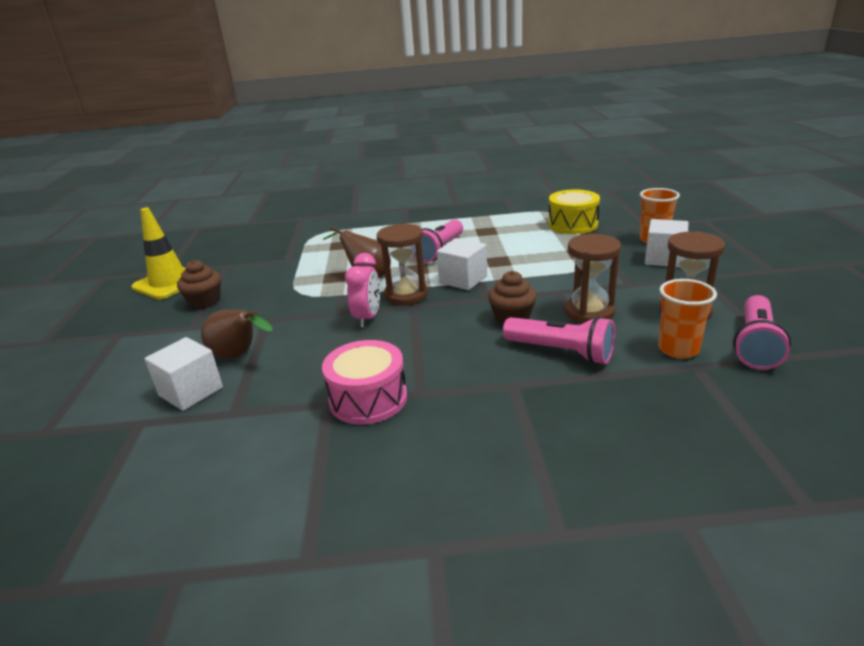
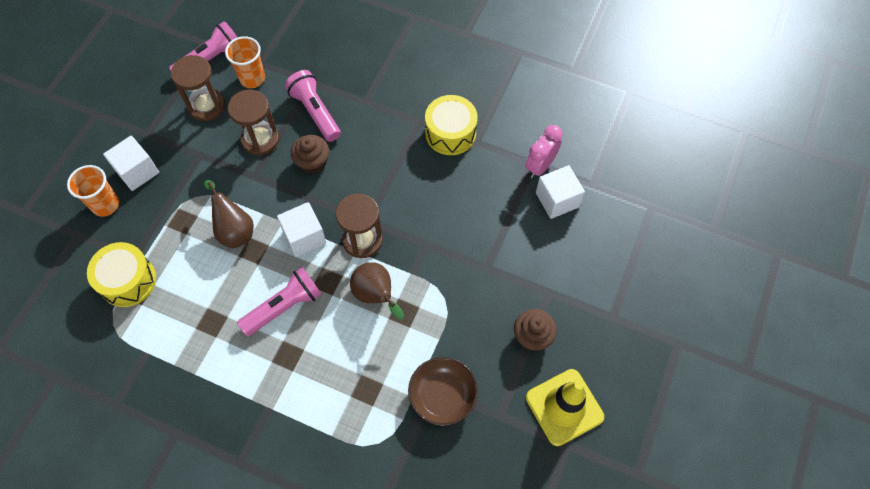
camera: 155 degrees left, 35 degrees up
(239, 356) = (518, 225): brown pear -> brown pear (234, 230)
(277, 259) = (442, 396): none -> brown bowl
(368, 318) = (409, 222): pink clock -> pink clock (540, 166)
(368, 399) = (450, 133): pink drum -> yellow drum

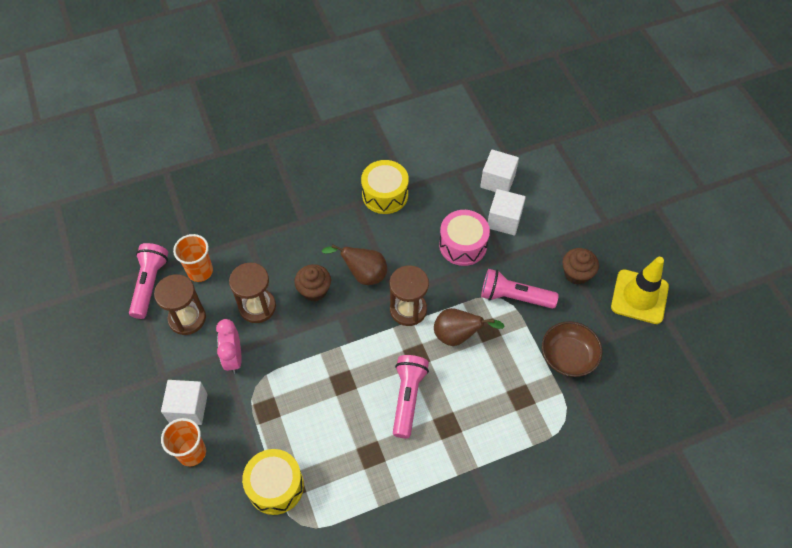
camera: 45 degrees left, 5 degrees down
(234, 230) = (313, 382): brown pear -> brown pear (363, 274)
(304, 237) = (367, 342): white cube -> white cube (504, 220)
(315, 112) = (275, 256): pink flashlight -> pink flashlight (514, 297)
(465, 227) = (463, 245): none -> pink drum
(540, 166) = (464, 169): pink clock -> pink clock (234, 358)

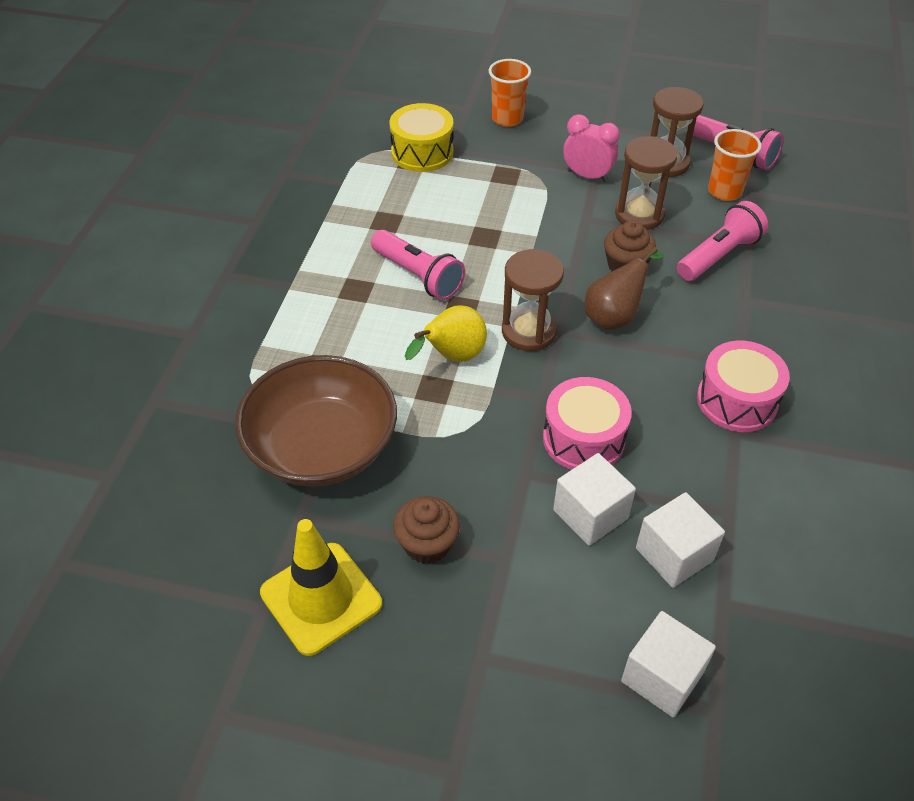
camera: 125 degrees right, 10 degrees down
(188, 408) = (556, 131): white cube -> white cube (662, 677)
(385, 194) = (736, 401): yellow drum -> pink drum
(458, 335) = (452, 357): brown pear -> yellow pear
(514, 297) = (455, 445): pink flashlight -> pink flashlight (718, 255)
(568, 356) = (322, 447): brown bowl -> brown bowl, size x1.64

